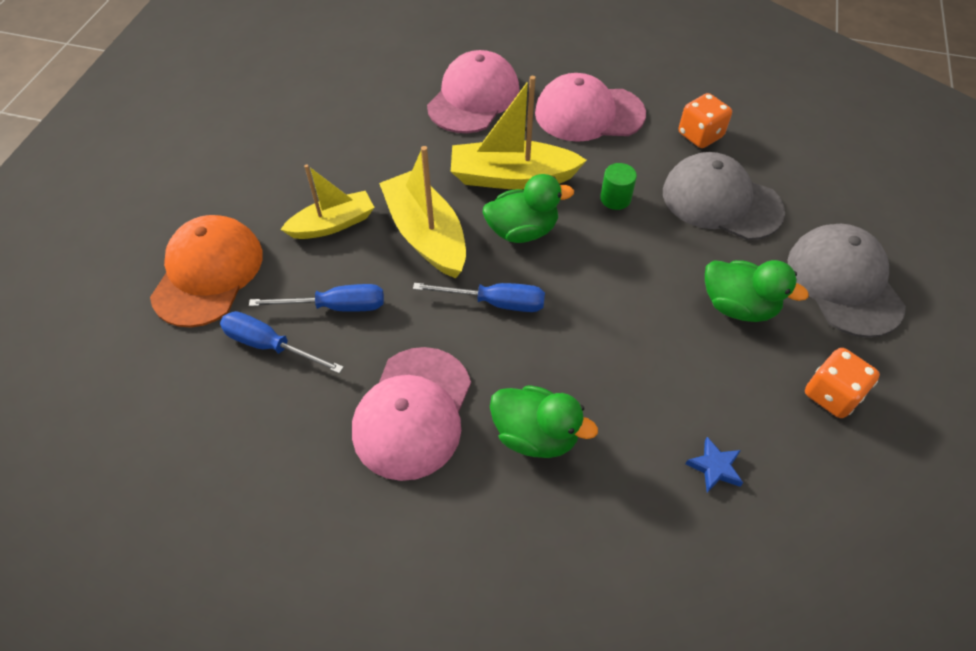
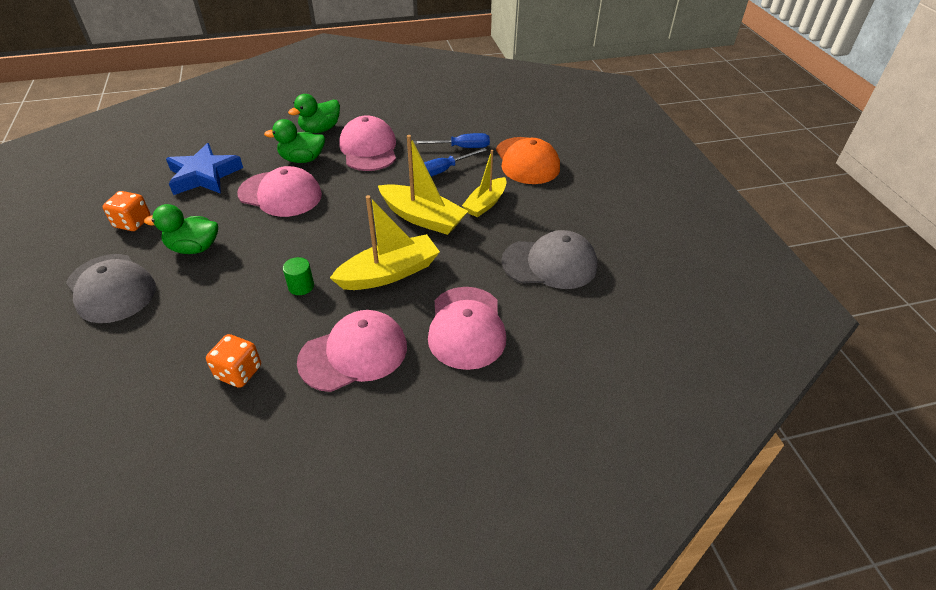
camera: 150 degrees right, 10 degrees down
(495, 302) = (354, 200): blue screwdriver -> none
(522, 231) = (360, 241): green duck -> green duck (320, 129)
(597, 361) = (280, 194): none -> pink cap
(714, 467) = (204, 175): blue star -> blue star, size x2.41
(721, 201) = (212, 315): grey cap -> grey cap (550, 263)

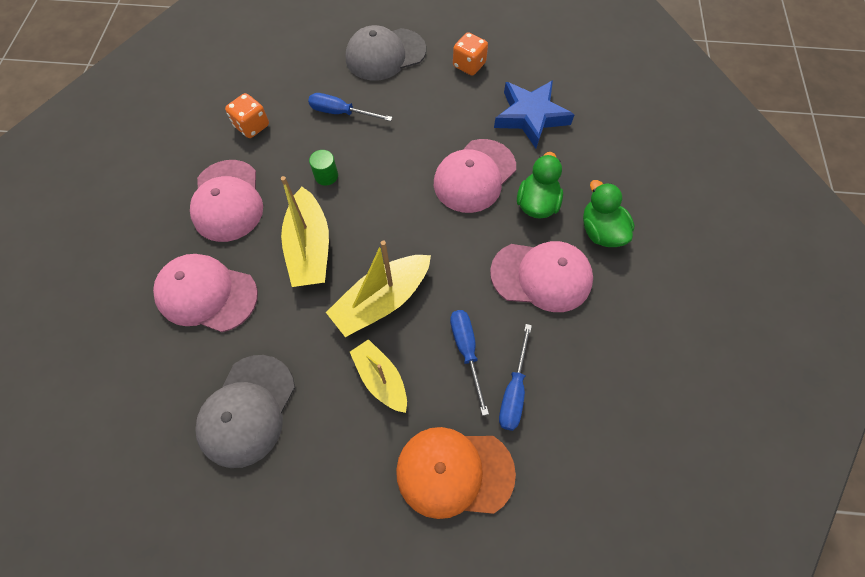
camera: 110 degrees right, 20 degrees up
(194, 248) = (414, 105): green duck -> none
(209, 300) = (341, 113): none -> blue screwdriver

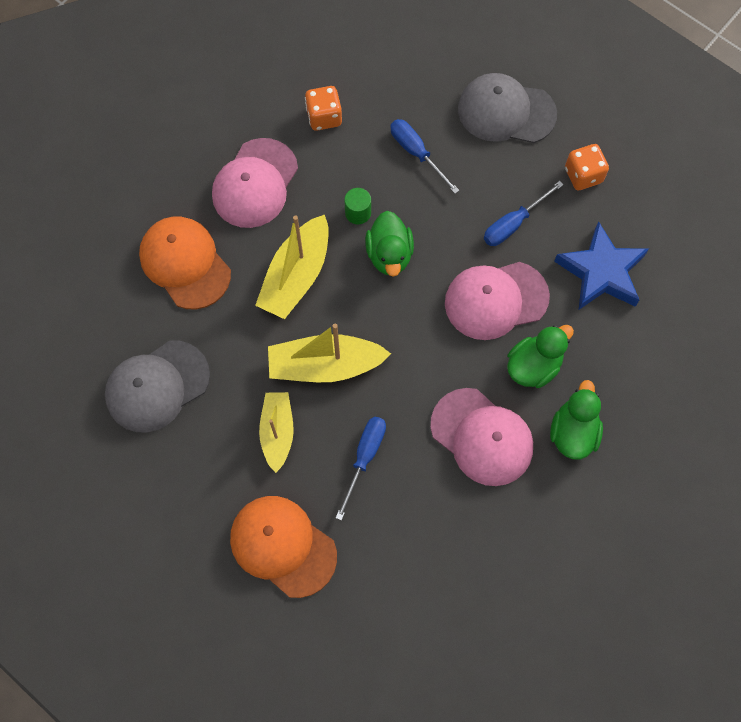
camera: 35 degrees right, 5 degrees up
(207, 294) = (185, 263): pink cap -> orange cap
(372, 191) = (389, 255): none -> green duck
(513, 390) = (379, 517): blue screwdriver -> blue screwdriver (513, 224)

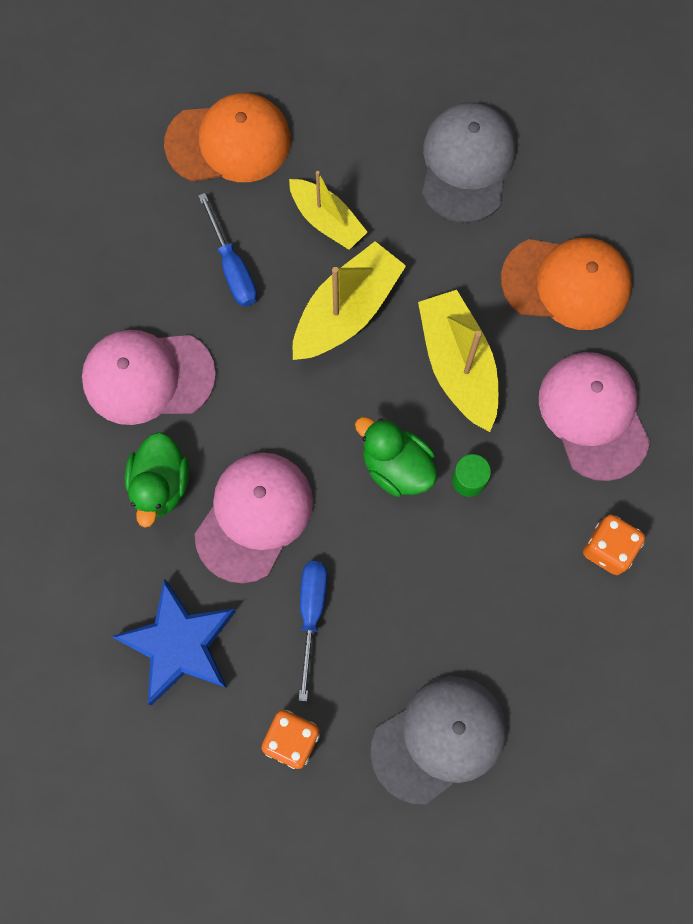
camera: 135 degrees right, 5 degrees up
(416, 153) = (479, 599): blue screwdriver -> none
(573, 432) = (69, 456): green duck -> none

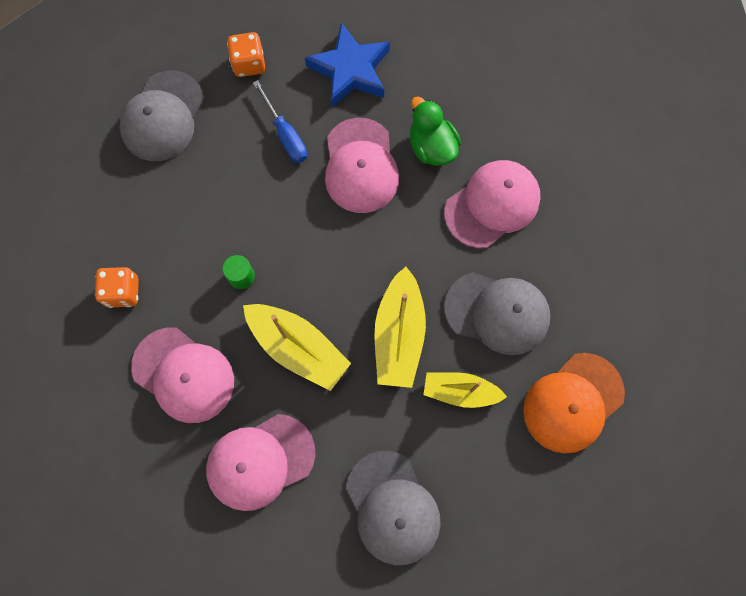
camera: 145 degrees right, 0 degrees up
(232, 267) = (497, 313): blue screwdriver -> grey cap
(396, 466) = (294, 254): green duck -> none
(566, 283) = (260, 461): orange cap -> pink cap

